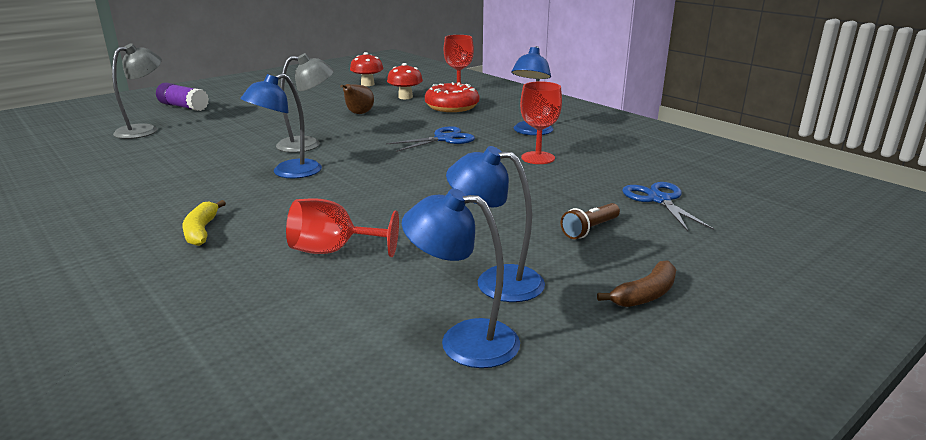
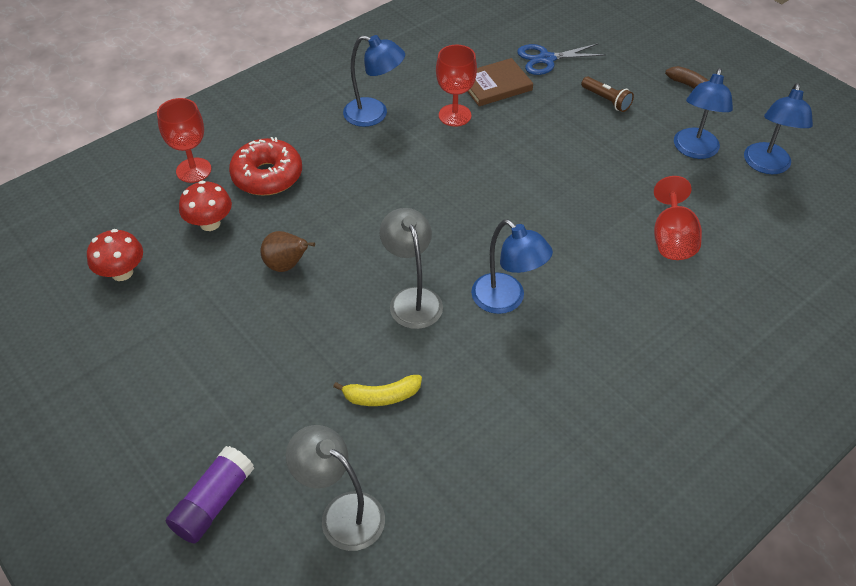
camera: 90 degrees left, 25 degrees up
(201, 231) = (656, 336): yellow banana -> yellow banana (382, 396)
(444, 139) = (396, 181): blue scissors -> none
(594, 174) = (495, 85): none -> brown book

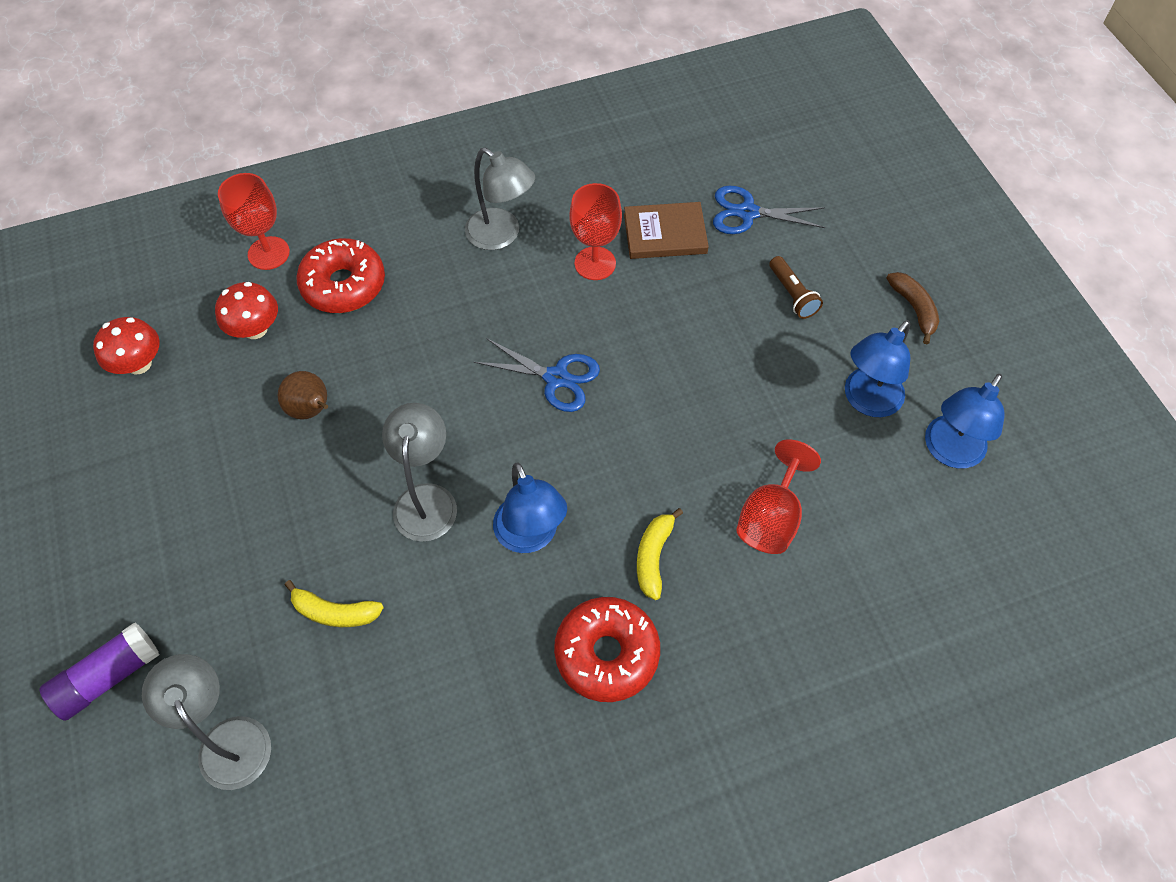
camera: 20 degrees right, 10 degrees up
(374, 115) = (501, 235): blue lamp -> grey lamp
(467, 194) = (556, 378): none -> blue scissors
(604, 287) = (653, 557): none -> yellow banana
(606, 359) = (607, 653): none -> red donut

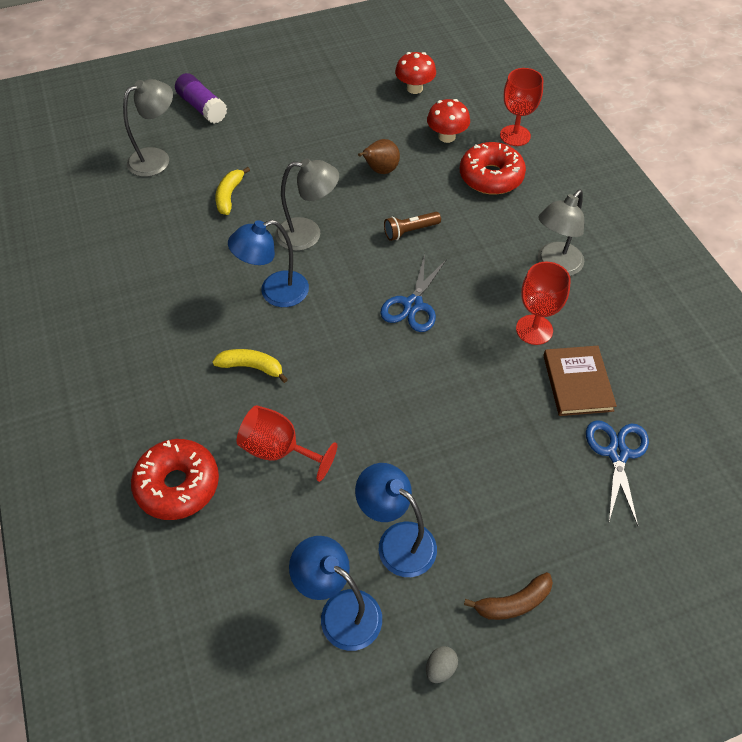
camera: 90 degrees right, 5 degrees down
(607, 653) = (179, 338): red donut -> red donut (178, 485)
(792, 295) = (518, 486): brown flashlight -> brown flashlight (410, 231)
(986, 369) = (440, 668): none -> grey egg

